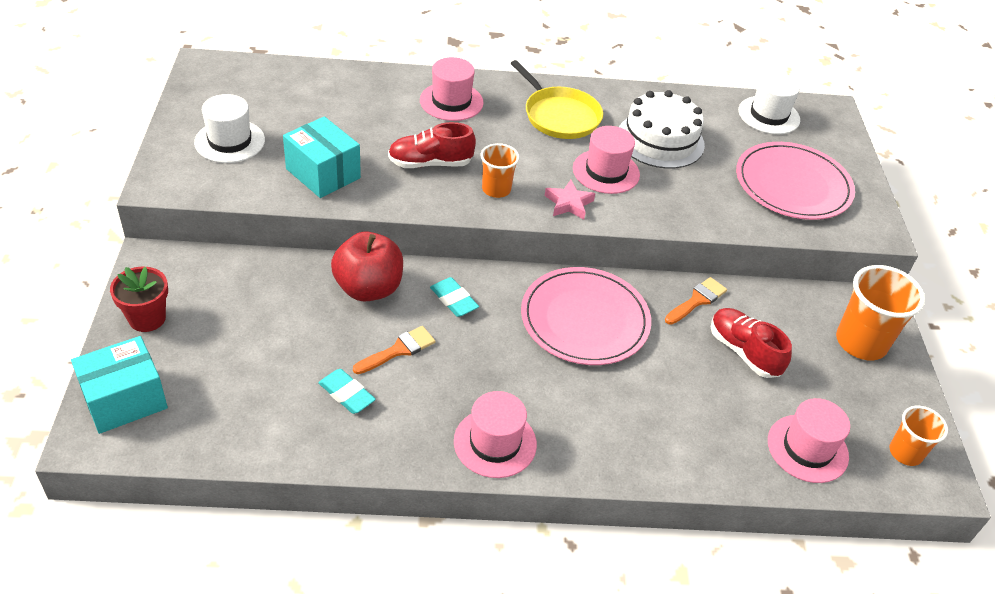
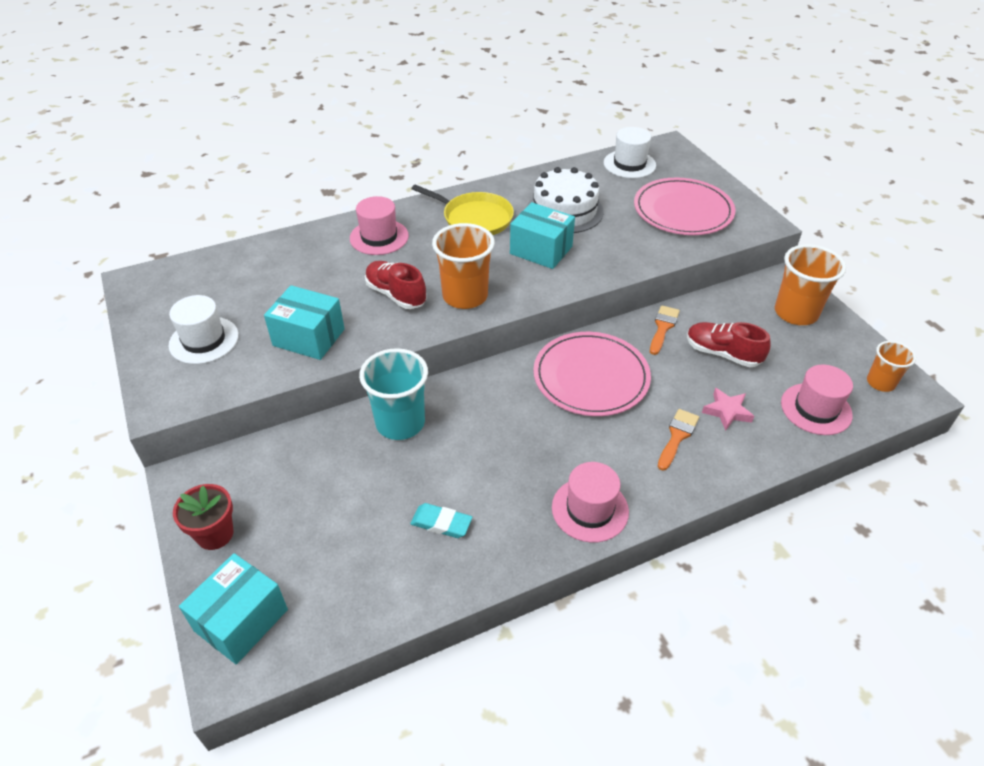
camera: 20 degrees left, 0 degrees up
(368, 288) = (400, 423): red apple -> turquoise cup
(398, 350) = (460, 465): orange brush -> orange brush (677, 436)
(430, 163) = (396, 295): red shoe -> red shoe turned 75 degrees clockwise
(454, 300) = (478, 403): turquoise eraser -> none
(496, 189) = (465, 296): orange cup -> orange cup, size x1.69
(569, 203) = (530, 286): pink star -> pink star (727, 411)
(606, 171) = (541, 250): pink hat -> turquoise box

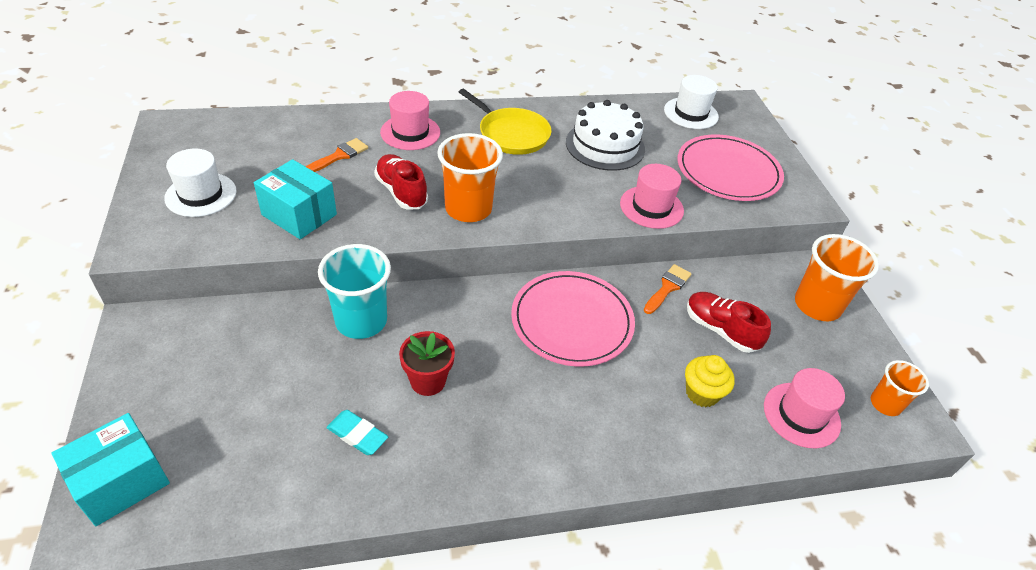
camera: 10 degrees right, 0 degrees up
(215, 534) = (137, 387): red flower pot -> red flower pot (428, 381)
(541, 250) = (564, 180): turquoise box -> none
(590, 509) = (514, 461): pink hat -> pink hat (651, 207)
(677, 436) = (638, 406): orange brush -> orange brush (339, 156)
(727, 411) = (702, 393): pink star -> yellow cupcake

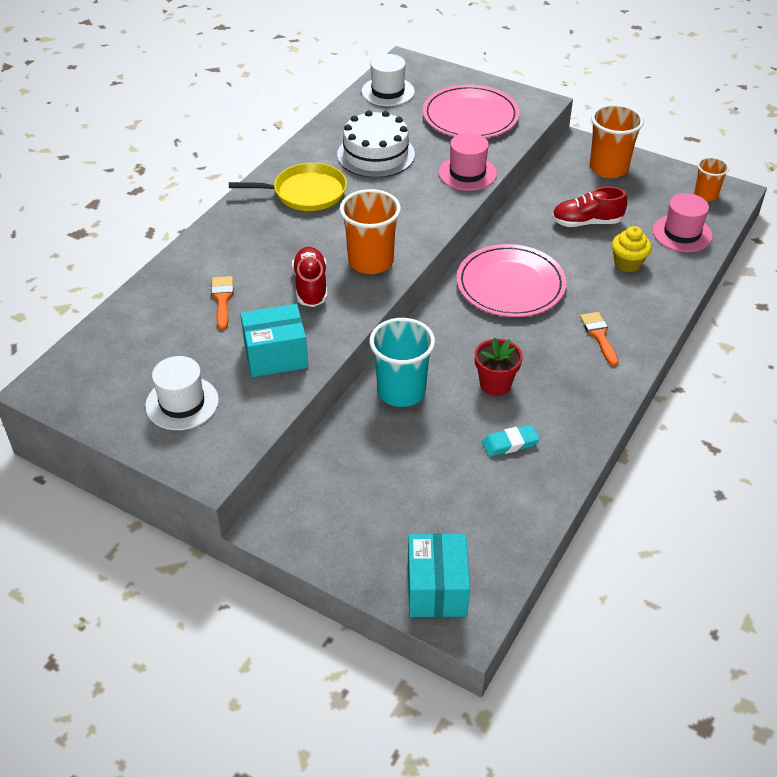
camera: 45 degrees left, 0 degrees up
(401, 192) = (311, 286): red shoe -> red shoe turned 75 degrees clockwise
(410, 132) = (238, 245): pink hat -> none
(667, 287) = (526, 222): orange brush -> orange brush (599, 335)

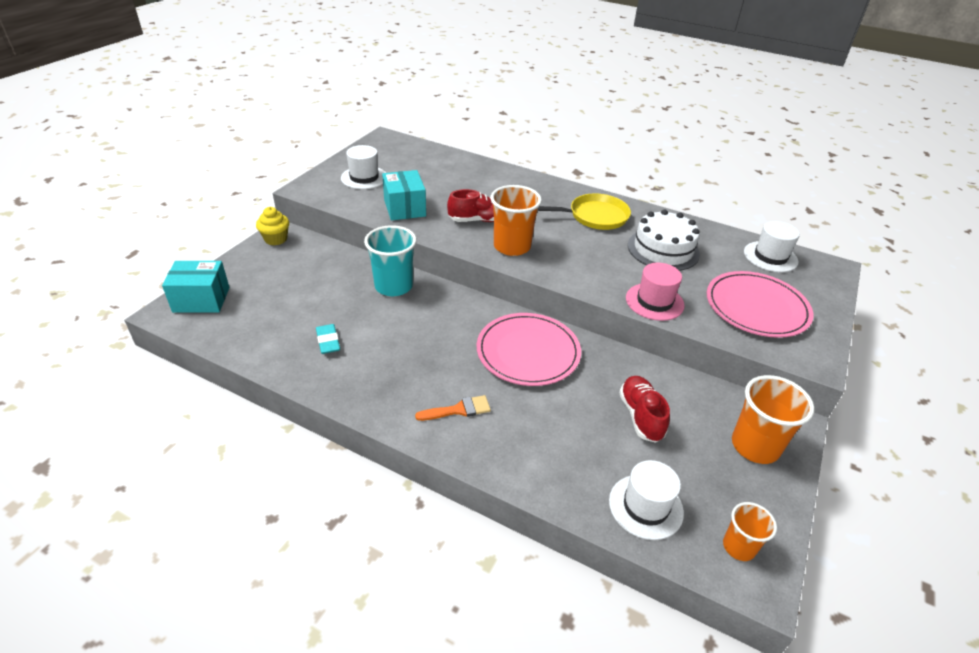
camera: 85 degrees right, 5 degrees down
(222, 299) = (463, 187): orange brush -> none
(306, 193) = (595, 216): yellow pan -> yellow pan turned 90 degrees counterclockwise
(495, 384) = (396, 336): red flower pot -> none
(627, 263) = (576, 445): yellow cupcake -> yellow cupcake (276, 239)
(682, 233) = (646, 506): pink hat -> white hat

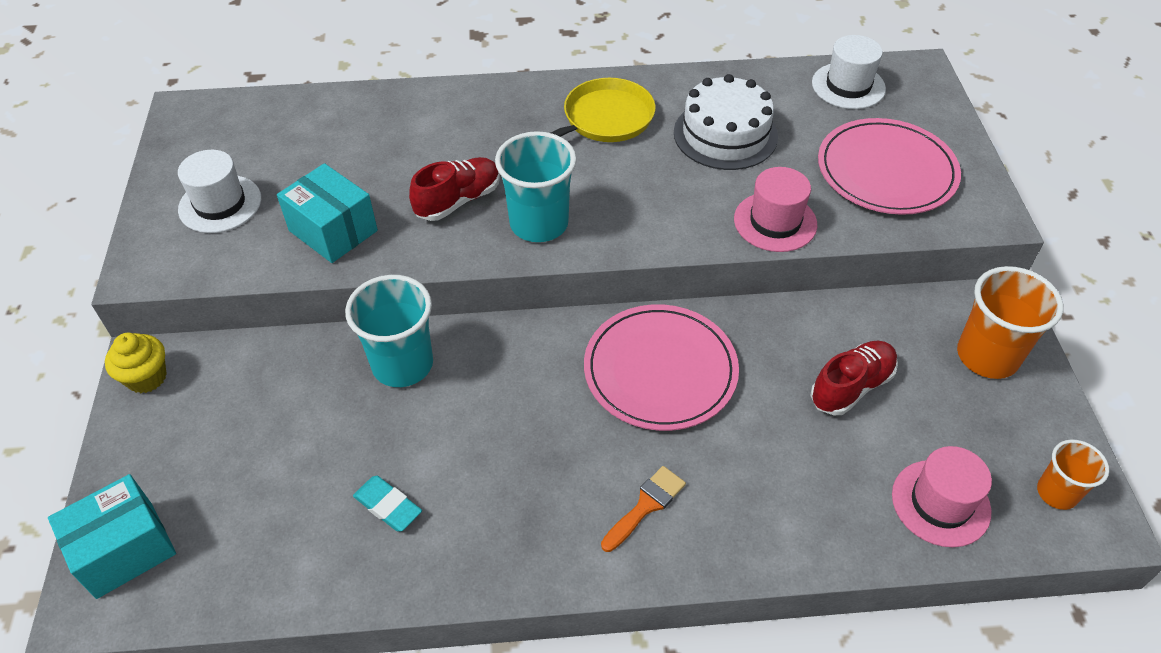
camera: 30 degrees left, 10 degrees up
(512, 246) = (539, 224): orange cup -> turquoise cup
(641, 416) = (851, 387): red shoe -> red shoe turned 90 degrees clockwise
(646, 506) = (940, 503): white hat -> pink hat

